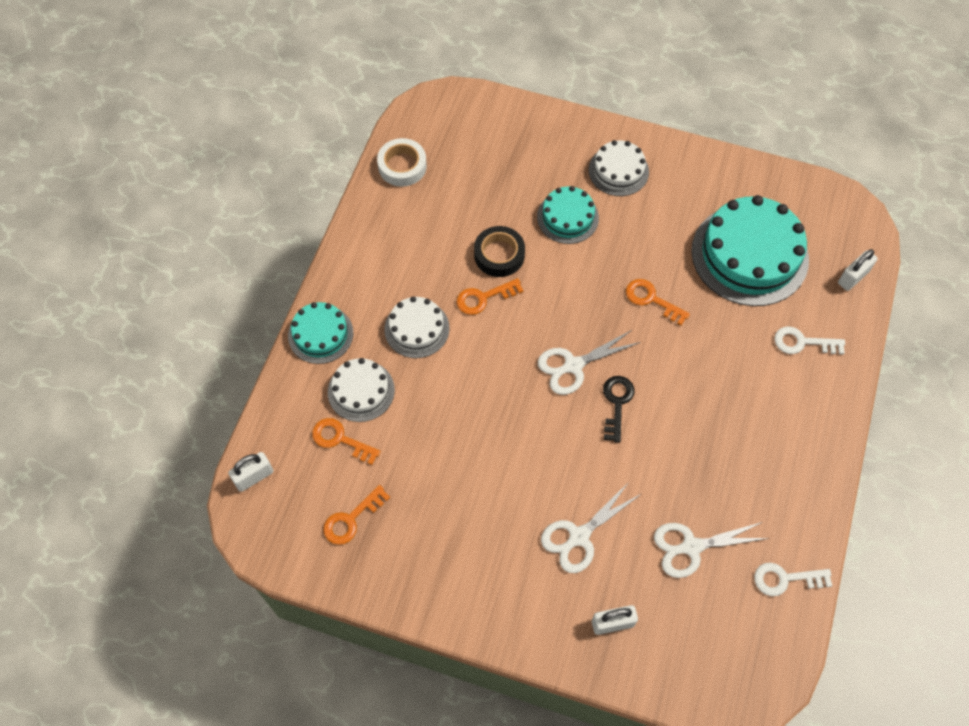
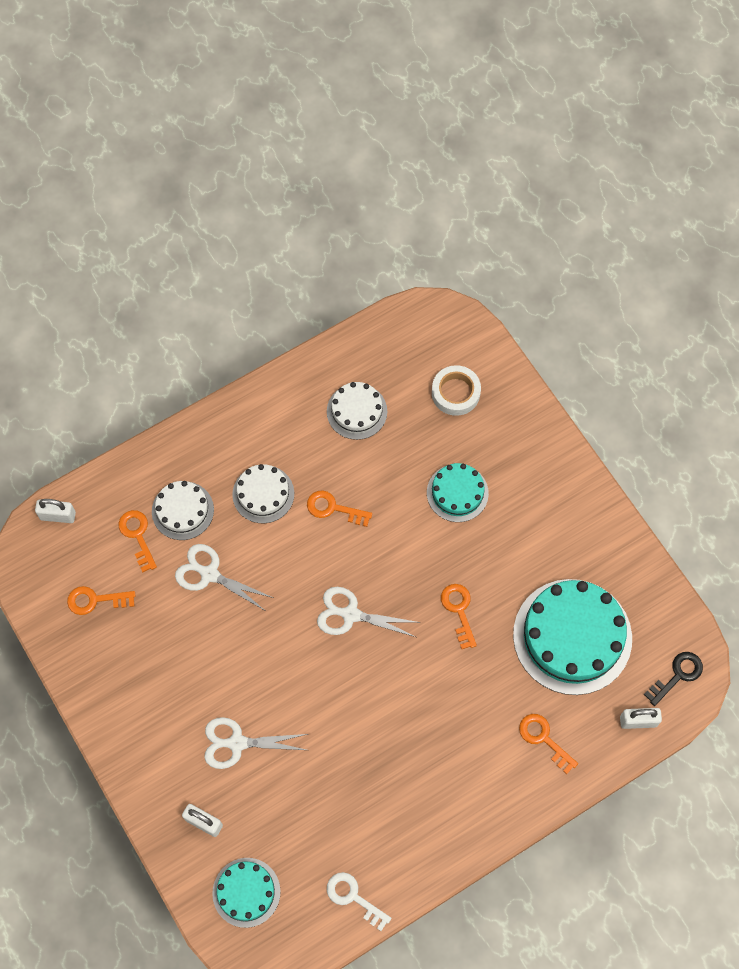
camera: 40 degrees right, 5 degrees up
(320, 334) = (192, 444): turquoise cake -> turquoise cake (246, 892)
(402, 166) = (369, 352): white tape -> white tape (455, 393)
(499, 255) = (376, 483): black tape -> none
(617, 403) = (356, 669): black key -> black key (677, 675)
(618, 171) = (534, 485): white cake -> white cake (357, 411)
(691, 547) = (309, 818): white scissors -> white scissors (209, 574)
(802, 342) = (543, 739): white key -> orange key

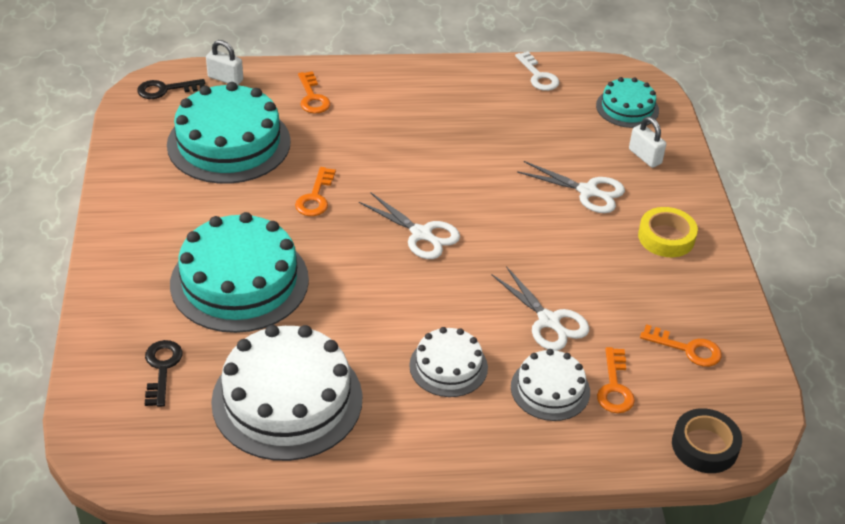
camera: 155 degrees left, 25 degrees down
(58, 516) = (704, 446): white padlock -> black tape
(149, 719) = (666, 237): none -> yellow tape
(333, 508) = (379, 322): orange key -> none
(357, 411) = (287, 399): white cake -> white cake, size x1.85
(455, 393) = (162, 368): white tape -> black key
(457, 493) = (239, 281): turquoise cake -> turquoise cake, size x1.85

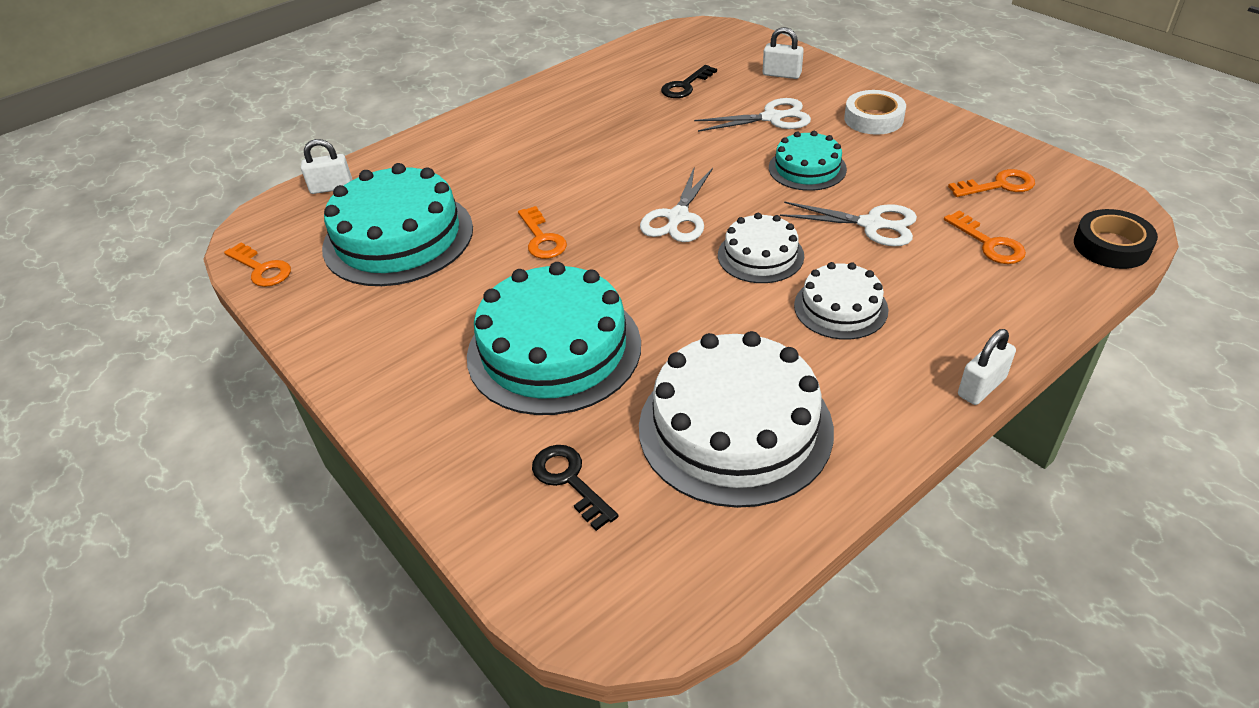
camera: 30 degrees left, 0 degrees up
(165, 90) = (274, 225): black key -> black key (685, 86)
(312, 97) = (440, 163): orange key -> orange key (262, 269)
(421, 234) = (678, 217): white scissors -> white scissors turned 105 degrees clockwise
(469, 476) = (981, 387): none -> white padlock
(538, 76) = (625, 60): white key -> none
(550, 389) = (945, 275): white cake -> white cake (760, 255)
(627, 108) = (723, 50): turquoise cake -> turquoise cake (807, 168)
(666, 237) = (873, 119): yellow tape -> white tape

